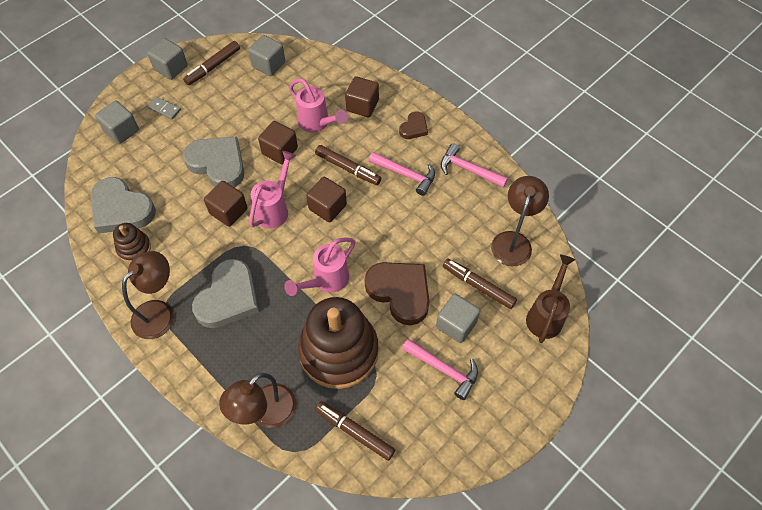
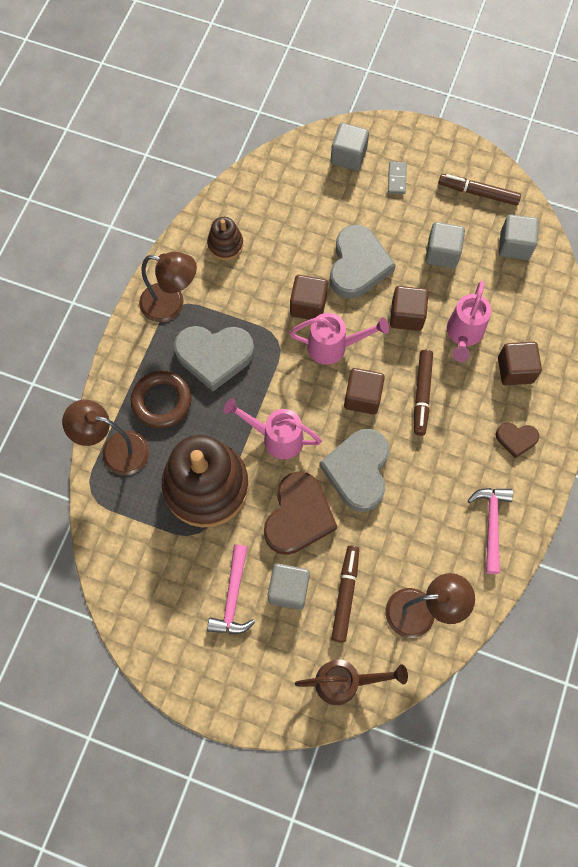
camera: 65 degrees right, 10 degrees up
(121, 209) = (260, 209): grey heart -> grey heart (358, 471)
(171, 68) = (452, 154): grey cube -> grey cube (442, 253)
(243, 356) = (161, 401): none -> brown ring
(355, 432) = (132, 539): brown marker -> none
(406, 175) = (447, 458): pink hammer -> none

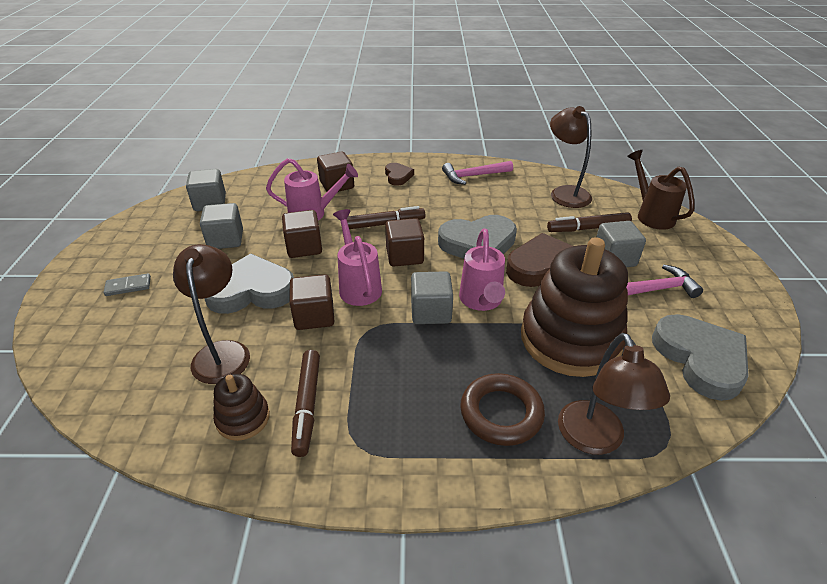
camera: 110 degrees left, 30 degrees down
(171, 304) = (357, 451): brown lamp -> brown lamp (222, 352)
(214, 356) = (414, 379): grey heart -> grey heart (700, 359)
(348, 156) = (90, 332): grey cube -> grey cube (431, 312)
(478, 193) = (148, 231): brown marker -> brown marker (307, 405)

